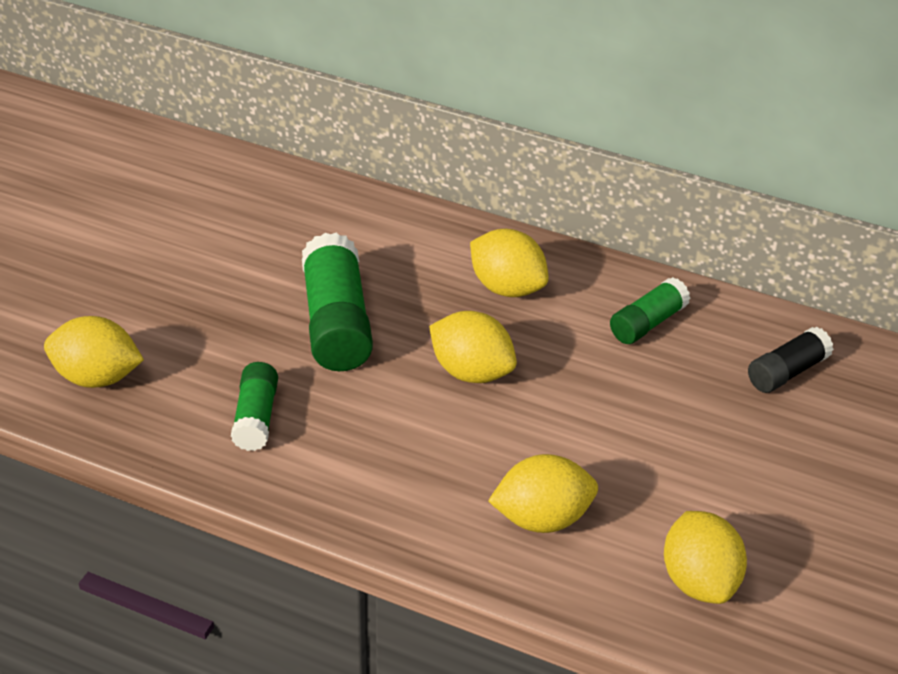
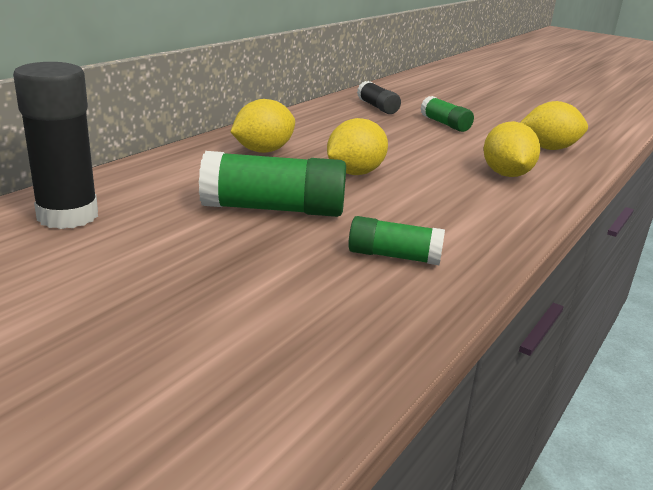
camera: 80 degrees left, 15 degrees down
(97, 377) = (307, 343): yellow lemon -> none
(271, 205) = (68, 216): none -> black glue stick
(648, 323) = (322, 125): green glue stick -> green glue stick (445, 124)

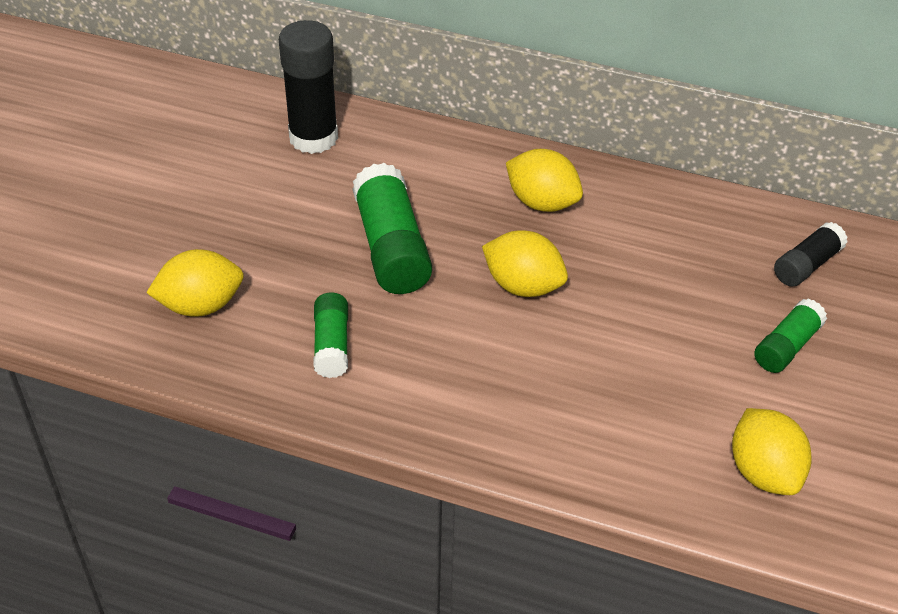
camera: 75 degrees right, 20 degrees up
(506, 174) = (611, 423): yellow lemon -> yellow lemon (200, 305)

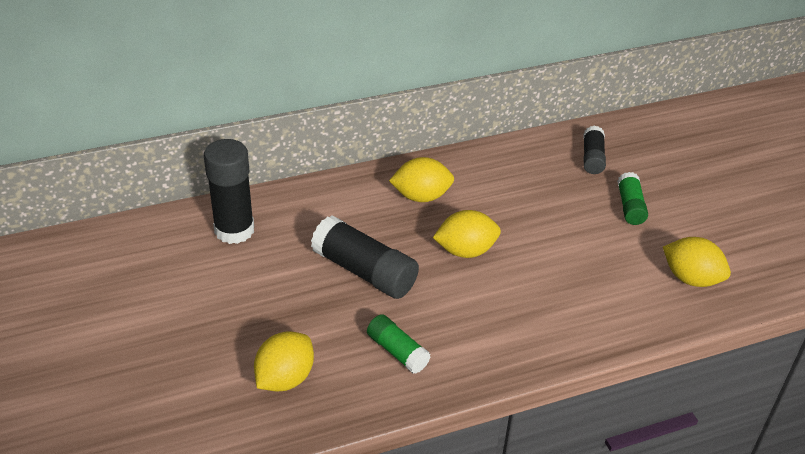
camera: 40 degrees left, 5 degrees down
(391, 247) = (364, 271): green glue stick -> black glue stick

